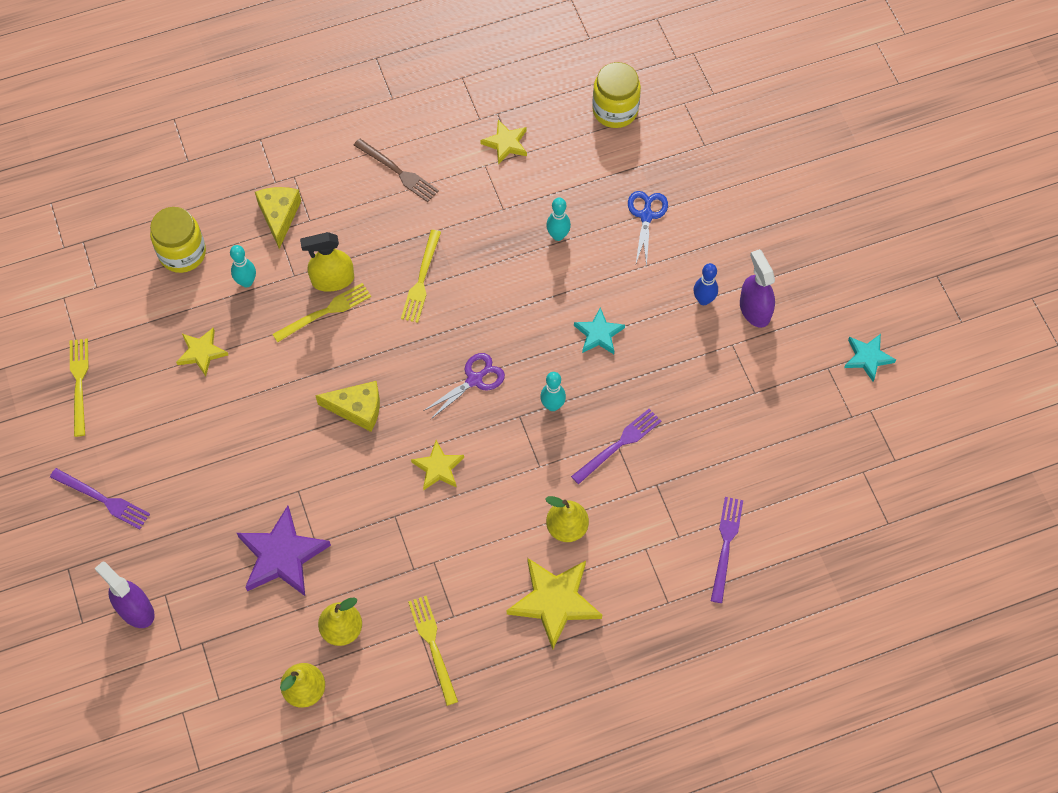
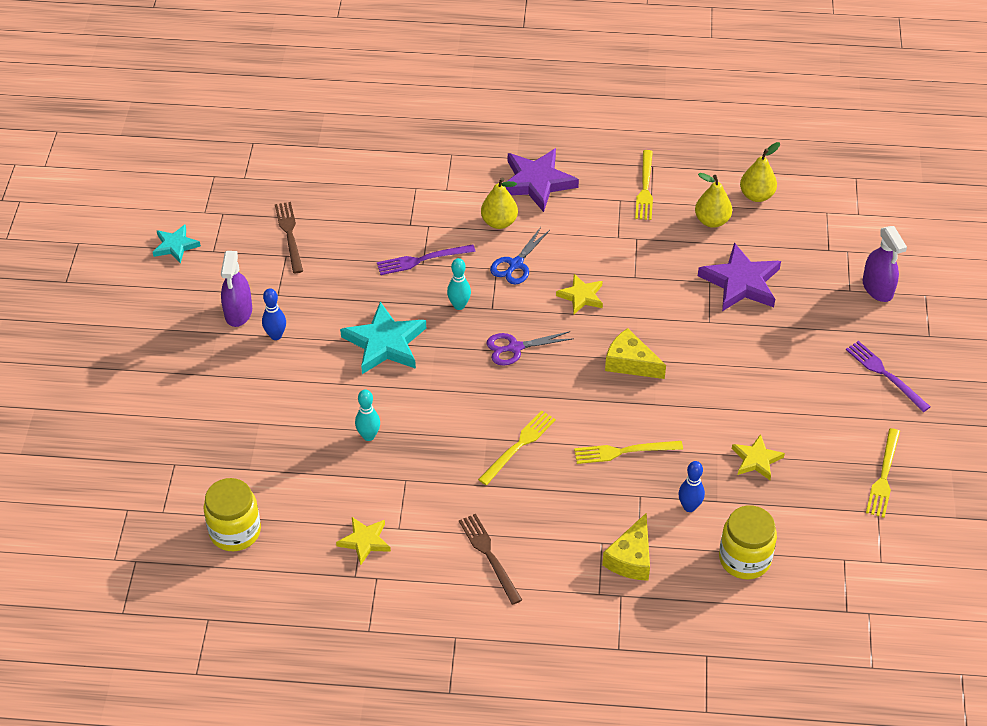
camera: 155 degrees left, 15 degrees down
(246, 282) = (689, 507): turquoise bowling pin -> blue bowling pin
(332, 280) = (604, 477): yellow spray bottle -> none
(555, 601) = (536, 182): yellow star -> purple star
(598, 334) = (385, 343): turquoise star -> turquoise star, size x1.73
(646, 216) = (275, 422): blue scissors -> blue scissors (515, 264)
(726, 545) = (384, 171): purple fork -> none
(767, 419) = (289, 235): none -> brown fork

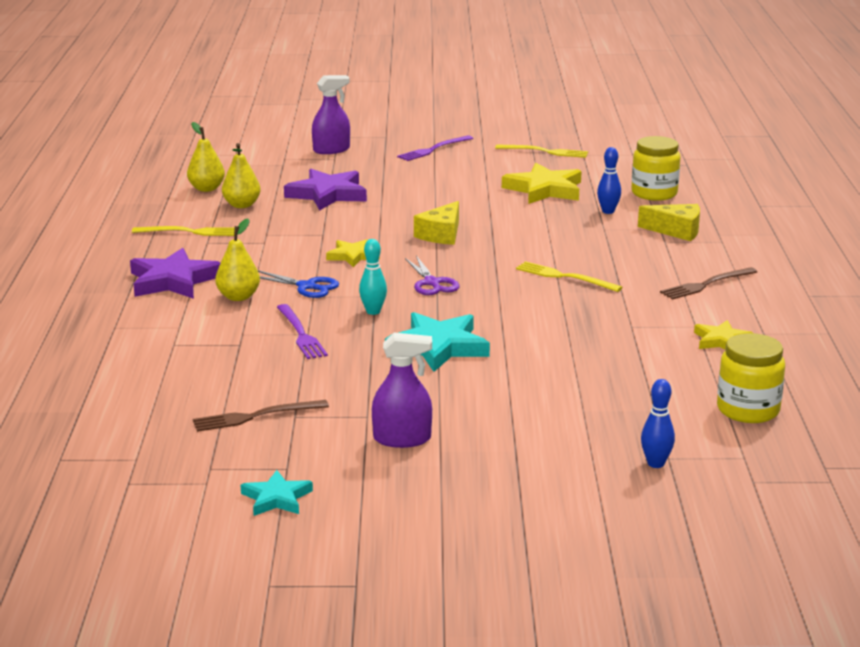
camera: 95 degrees left, 25 degrees down
(276, 335) = (438, 411): blue bowling pin -> blue bowling pin (656, 463)
(368, 436) = (579, 347): turquoise bowling pin -> none
(624, 451) = (554, 235): yellow fork -> none
(756, 459) = (544, 189): yellow star -> yellow star, size x1.73

